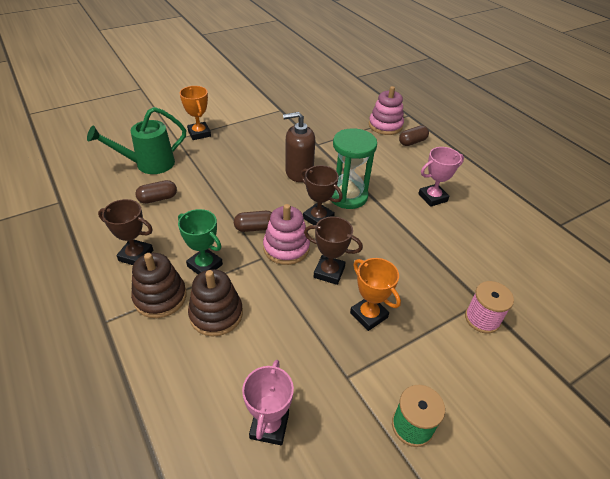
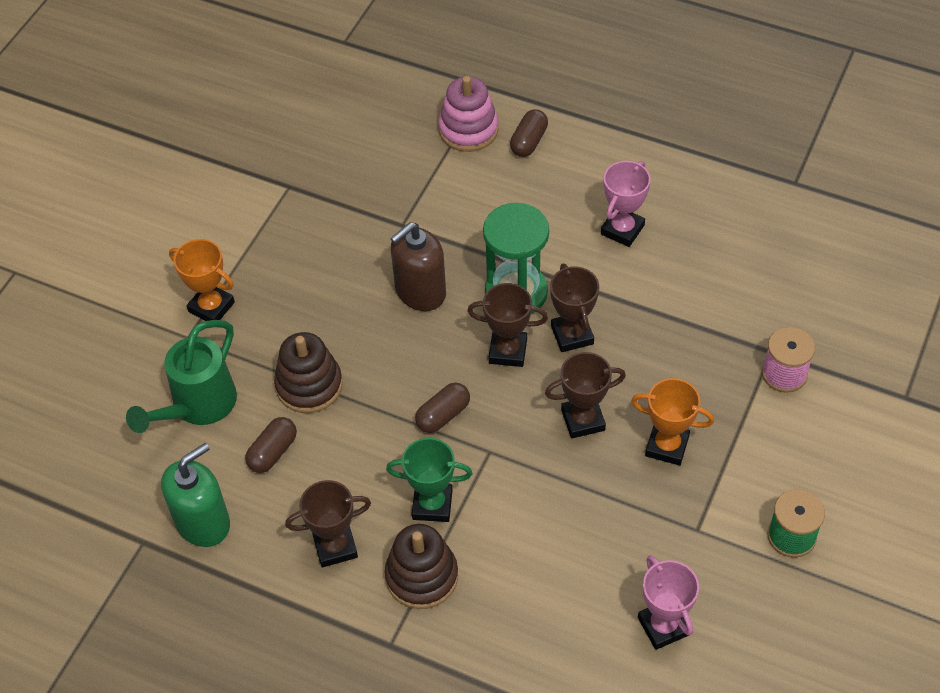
camera: 30 degrees left, 10 degrees up
(93, 209) = (203, 523): none -> green soap dispenser
(216, 314) = (504, 553): brown stacking toy -> brown stacking toy (309, 385)
(286, 248) = (506, 419): pink stacking toy -> none
(361, 229) = (572, 335): none -> brown trophy

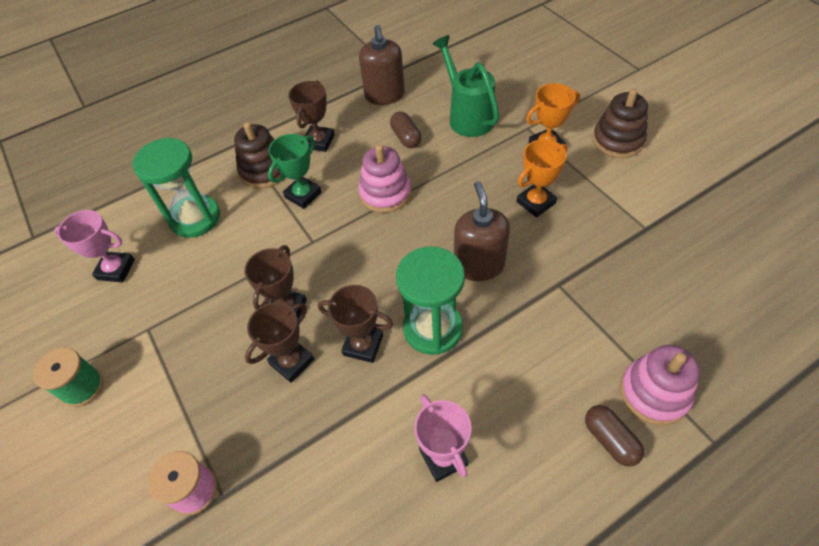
camera: 125 degrees right, 0 degrees up
(203, 523) = (384, 95): green soap dispenser -> brown soap dispenser
(309, 385) = (442, 171): brown stacking toy -> brown stacking toy (617, 141)
(377, 422) = (385, 193): none -> pink stacking toy
(443, 415) = (361, 229): brown capsule -> none
(508, 351) = (382, 293): brown trophy -> brown trophy (292, 362)
(541, 598) = (195, 218): none -> green hourglass
(667, 446) = (219, 351): orange trophy -> orange trophy (536, 202)

